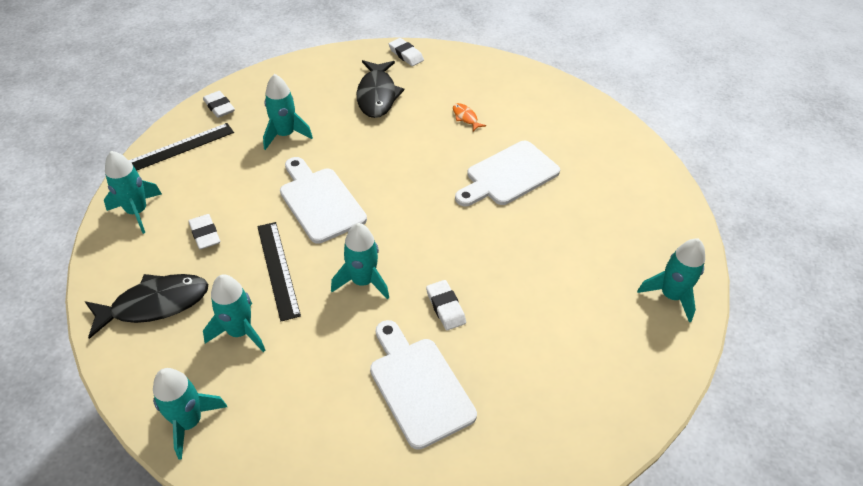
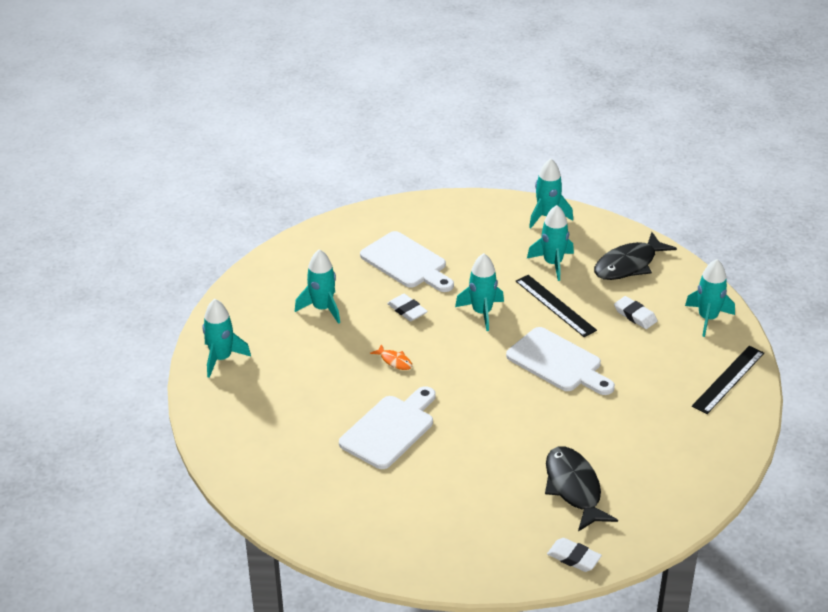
camera: 165 degrees right, 10 degrees down
(219, 107) = (732, 430): white eraser -> none
(285, 135) = (639, 417): turquoise rocket -> turquoise rocket (322, 308)
(465, 117) = (460, 484): orange fish -> orange fish (394, 361)

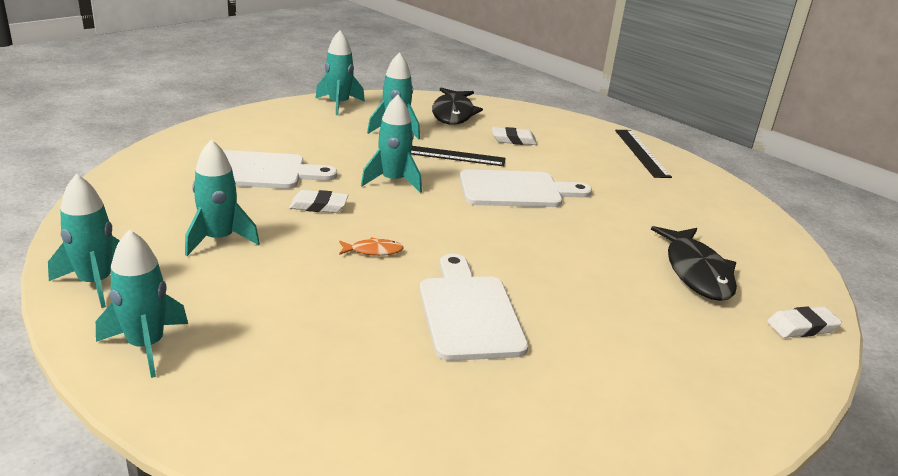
camera: 50 degrees left, 10 degrees down
(574, 488) = (696, 272): black fish -> black fish turned 120 degrees counterclockwise
(707, 318) = (562, 125): turquoise rocket -> turquoise rocket (95, 283)

